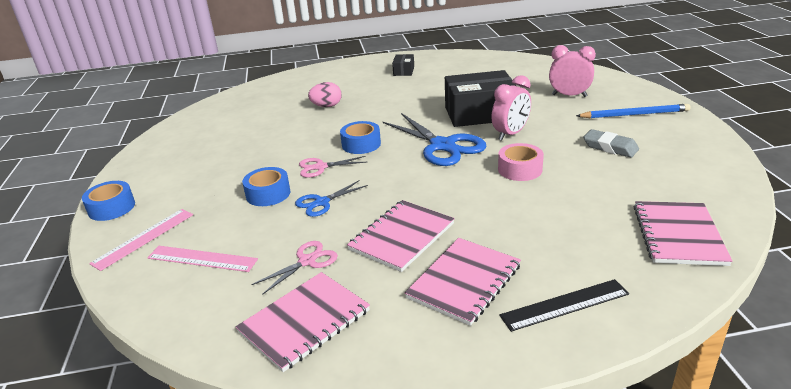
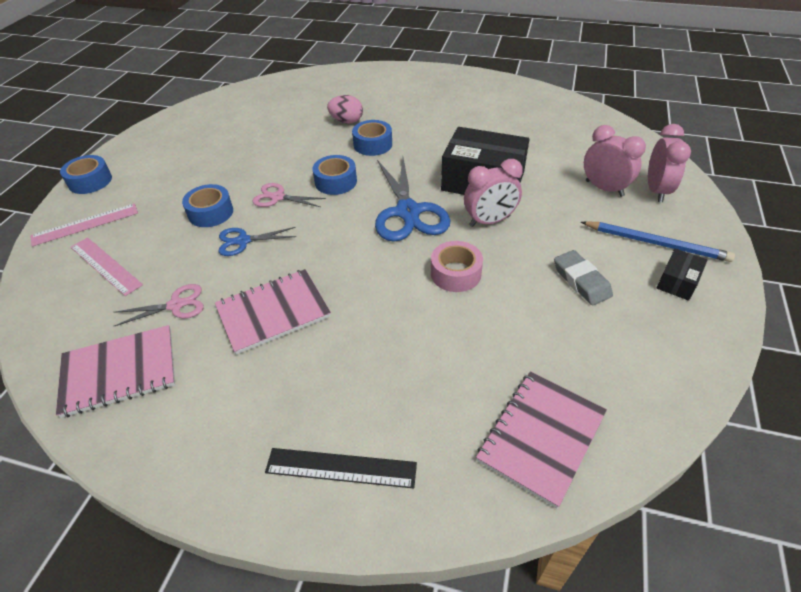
camera: 25 degrees right, 15 degrees up
(366, 114) = (373, 144): none -> blue tape
(403, 71) = (458, 97): black box -> black box (677, 282)
(464, 282) = (278, 393): pink notebook -> none
(604, 88) = (656, 191): none -> pink clock

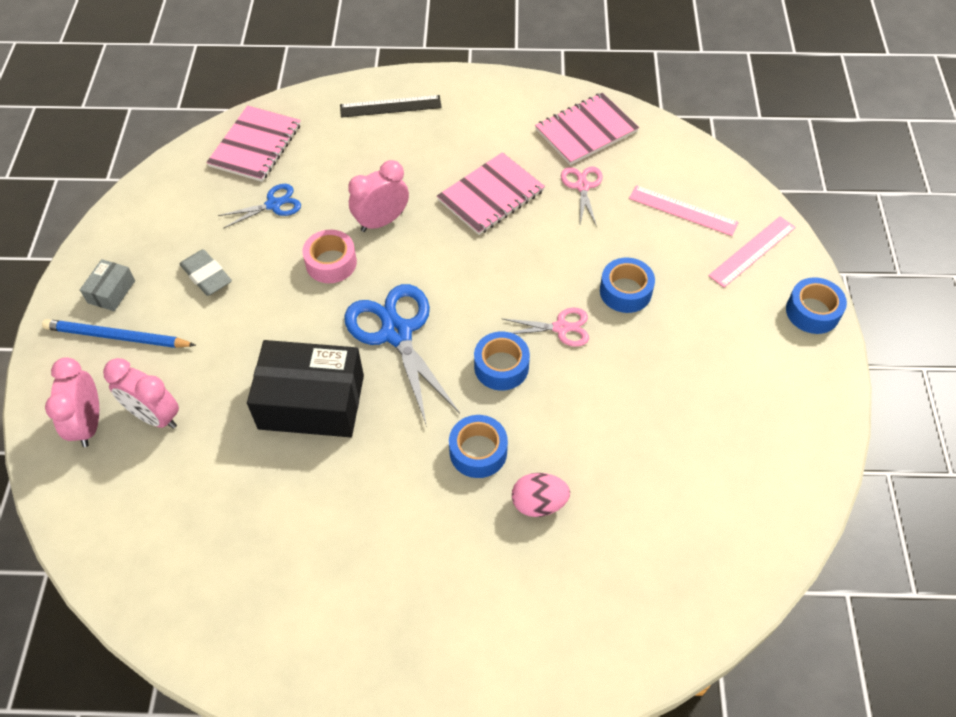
camera: 165 degrees right, 10 degrees up
(176, 305) = (582, 186): pink scissors -> pink scissors turned 120 degrees clockwise
(243, 241) = (564, 261): blue scissors -> blue scissors (273, 204)
(489, 221) = (300, 336): pink clock -> pink clock (381, 221)
(677, 282) = (111, 292): black box -> grey box

